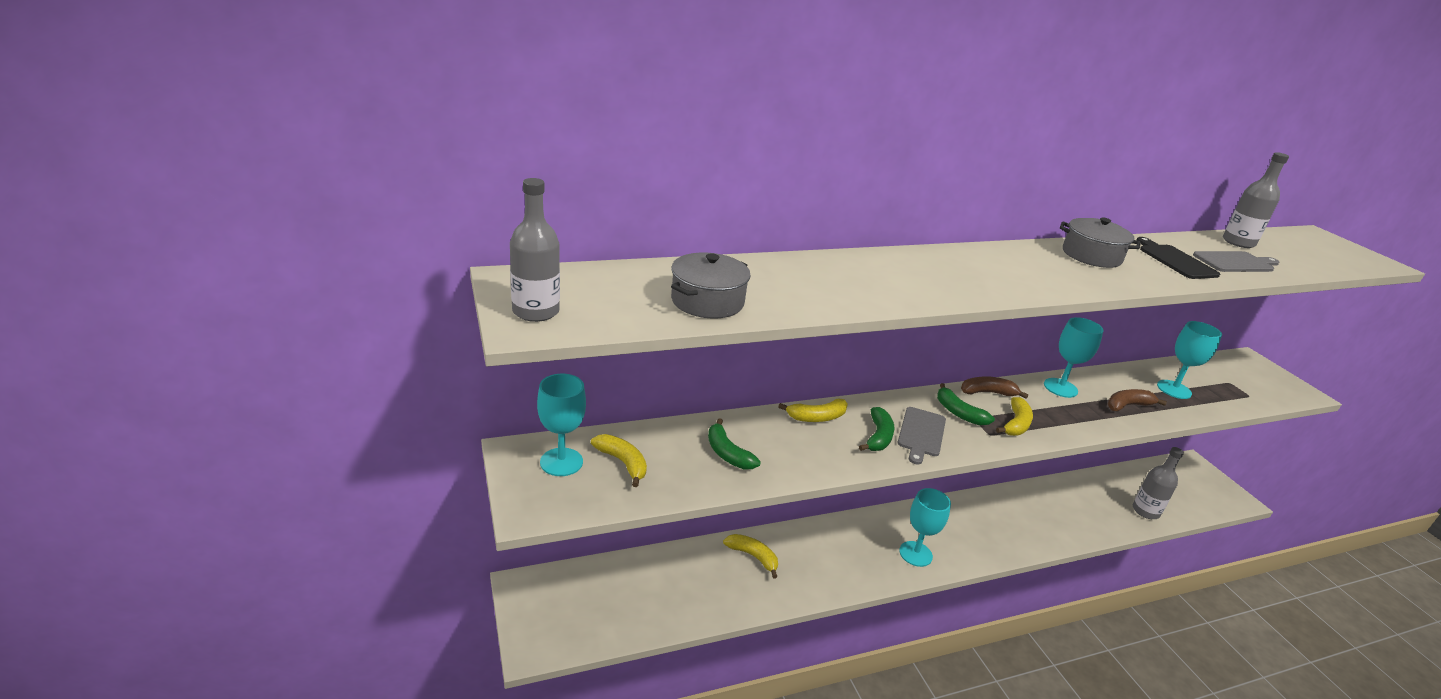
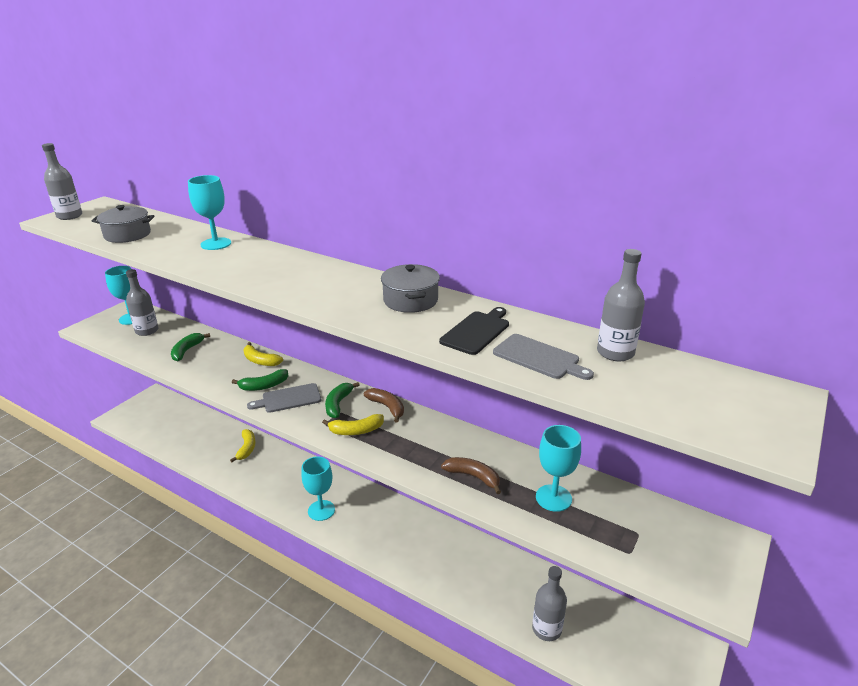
camera: 55 degrees right, 0 degrees up
(623, 463) = (147, 331): yellow banana -> grey bottle
(1060, 388) = (449, 436): turquoise goblet -> turquoise goblet (216, 244)

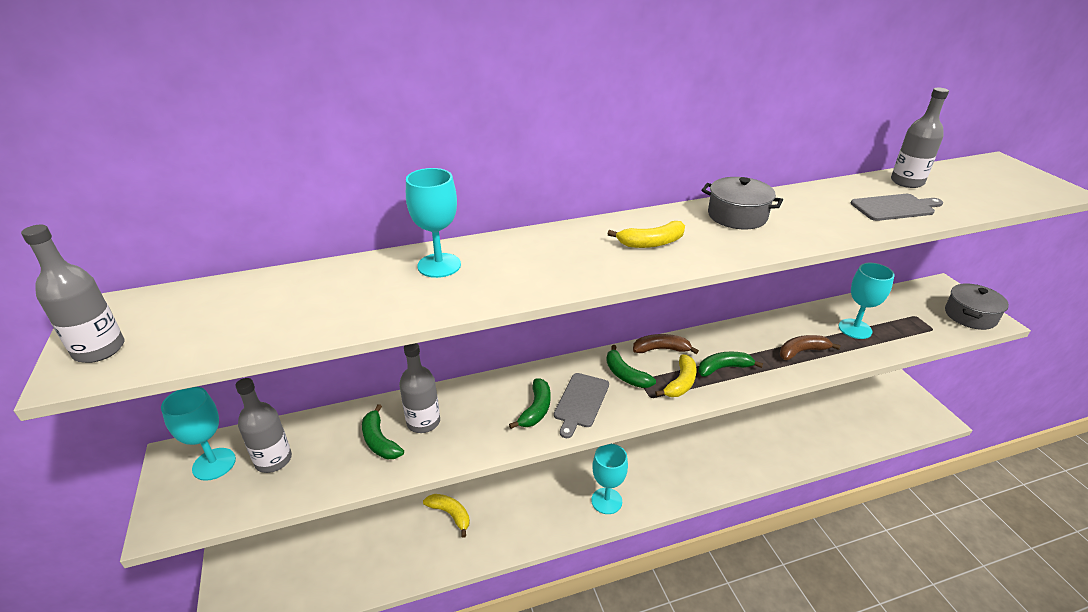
camera: 50 degrees left, 5 degrees up
(127, 235) = (290, 317): grey pot -> grey pot (970, 316)
(260, 361) = (481, 392): yellow banana -> yellow banana (651, 243)
(398, 444) = (723, 368): none -> green banana
(476, 331) = (828, 212): black cutting board -> none
(546, 629) = (842, 439): grey bottle -> grey bottle (423, 422)

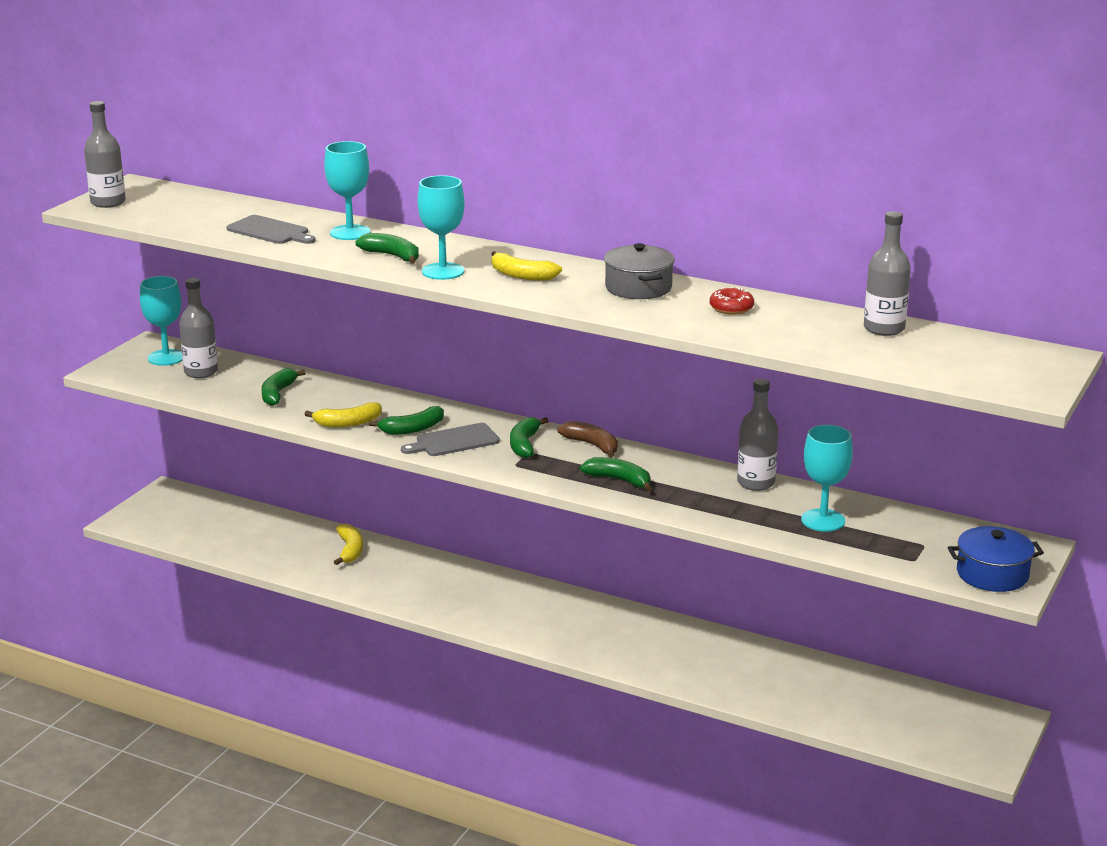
camera: 45 degrees right, 10 degrees down
(423, 422) = (322, 398): grey bottle -> grey bottle (756, 483)
(523, 272) = (392, 256): none -> green banana
(606, 501) = (489, 613): turquoise goblet -> turquoise goblet (443, 271)
(681, 383) = (559, 470): yellow banana -> yellow banana (347, 423)
(802, 351) = (722, 506): brown banana -> none
(817, 206) = (731, 308): none -> red donut
(894, 207) = (800, 335): grey cutting board -> grey cutting board (270, 231)
(970, 316) = (992, 574): grey pot -> blue pot

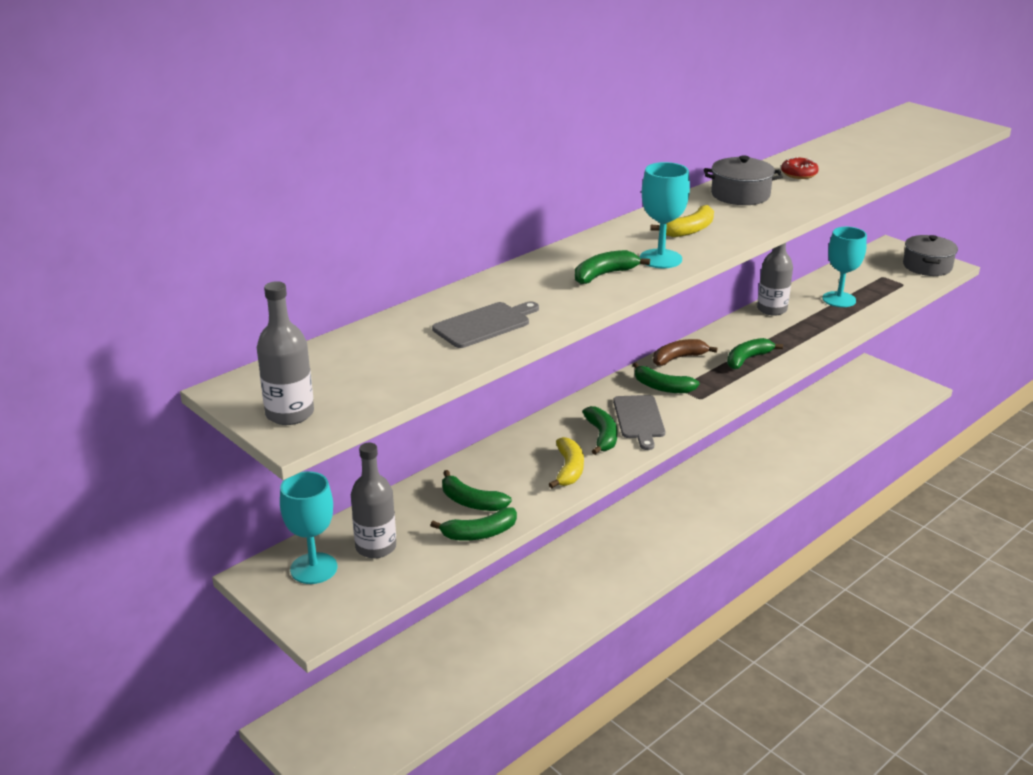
camera: 70 degrees left, 5 degrees up
(235, 404) = (479, 533): none -> green banana
(350, 233) = (521, 285): turquoise goblet -> none
(350, 550) = (504, 608): yellow banana -> none
(884, 328) = (855, 141): grey bottle -> none
(992, 574) = (927, 266): blue pot -> grey pot

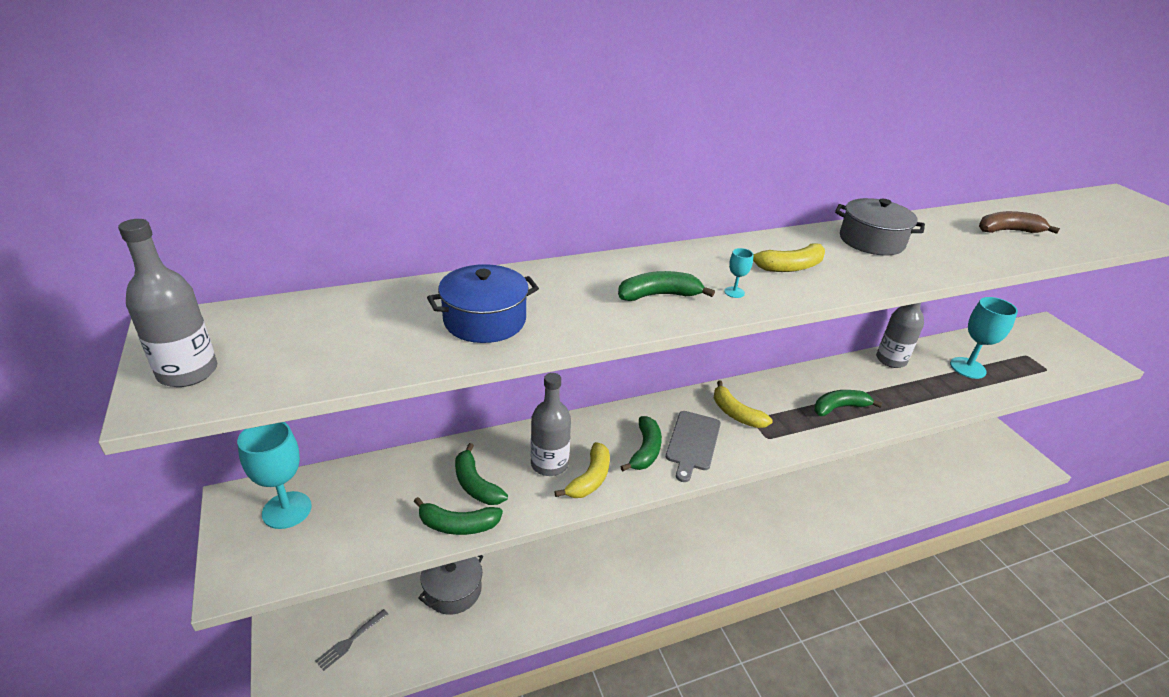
camera: 20 degrees right, 5 degrees up
(366, 720) = (350, 641): none -> grey fork
(376, 547) = (356, 506): grey bottle -> grey bottle (549, 464)
(484, 324) = (485, 320): grey cutting board -> blue pot
(660, 259) = (734, 292): turquoise goblet -> turquoise goblet, size x0.42
(662, 387) = (736, 413): green banana -> yellow banana
(678, 358) = (769, 386): brown banana -> brown banana (1008, 231)
(799, 174) = (951, 233): red donut -> none
(927, 266) = (1081, 356): grey pot -> grey pot (453, 590)

